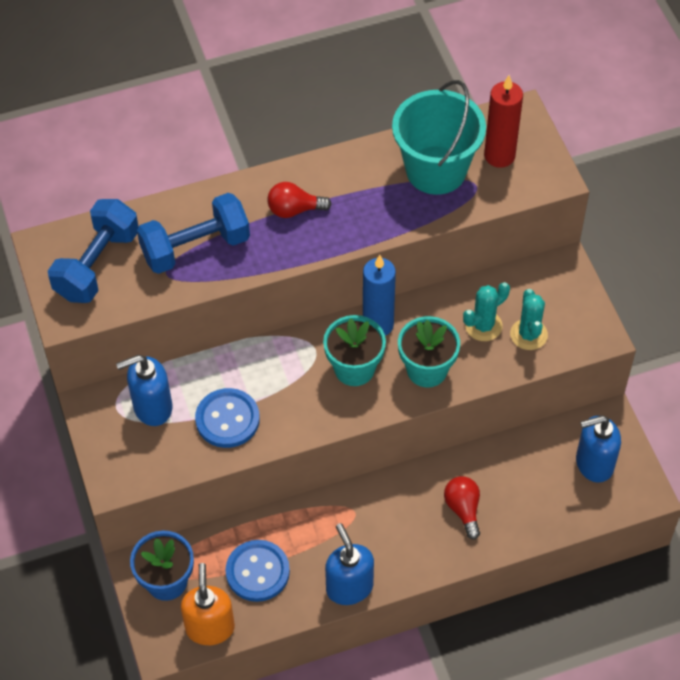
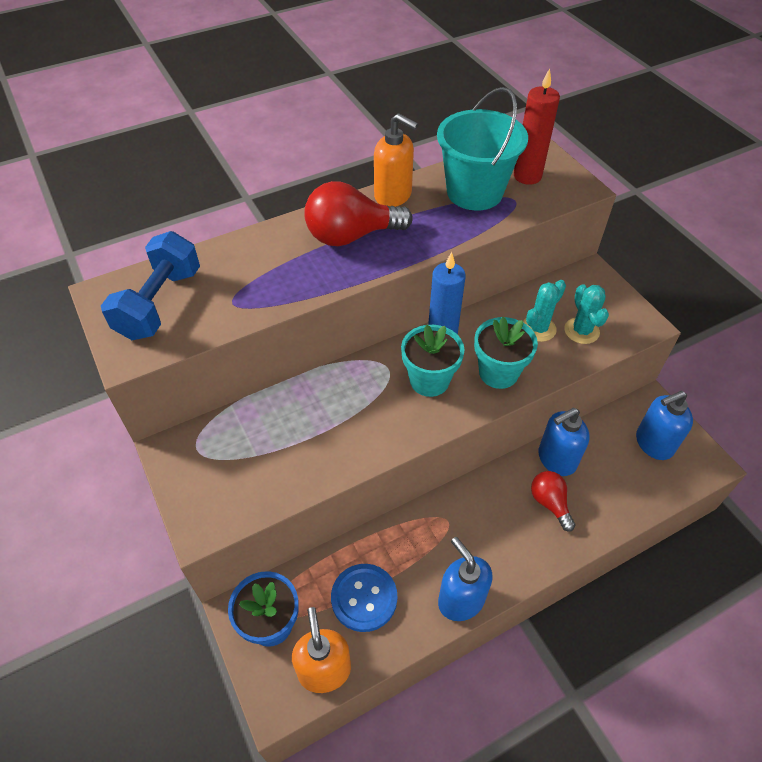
camera: 10 degrees left, 5 degrees down
(152, 407) = (234, 443): blue soap dispenser -> blue soap dispenser (556, 459)
(195, 247) = (260, 277): blue dumbbell -> none
(227, 419) = (313, 445): blue button -> none
(294, 210) = (351, 236): red light bulb -> red light bulb, size x1.74
(348, 164) = (393, 196): none -> orange soap dispenser

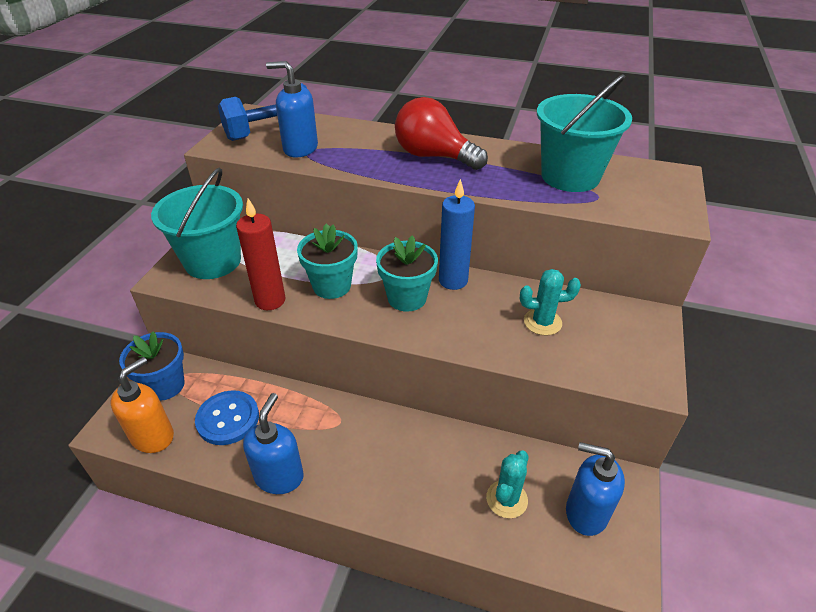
camera: 45 degrees right, 10 degrees down
(221, 476) = (213, 261): none -> turquoise bucket
(393, 196) = (501, 150): orange soap dispenser -> none
(498, 373) = (465, 327): turquoise flower pot -> turquoise flower pot (332, 286)
(527, 176) = (635, 188): red candle -> red candle (270, 300)
(550, 503) = (429, 475): red light bulb -> none
(556, 459) = (477, 451): blue soap dispenser -> blue soap dispenser (300, 148)
(581, 331) = (580, 348): turquoise cactus -> turquoise cactus (506, 499)

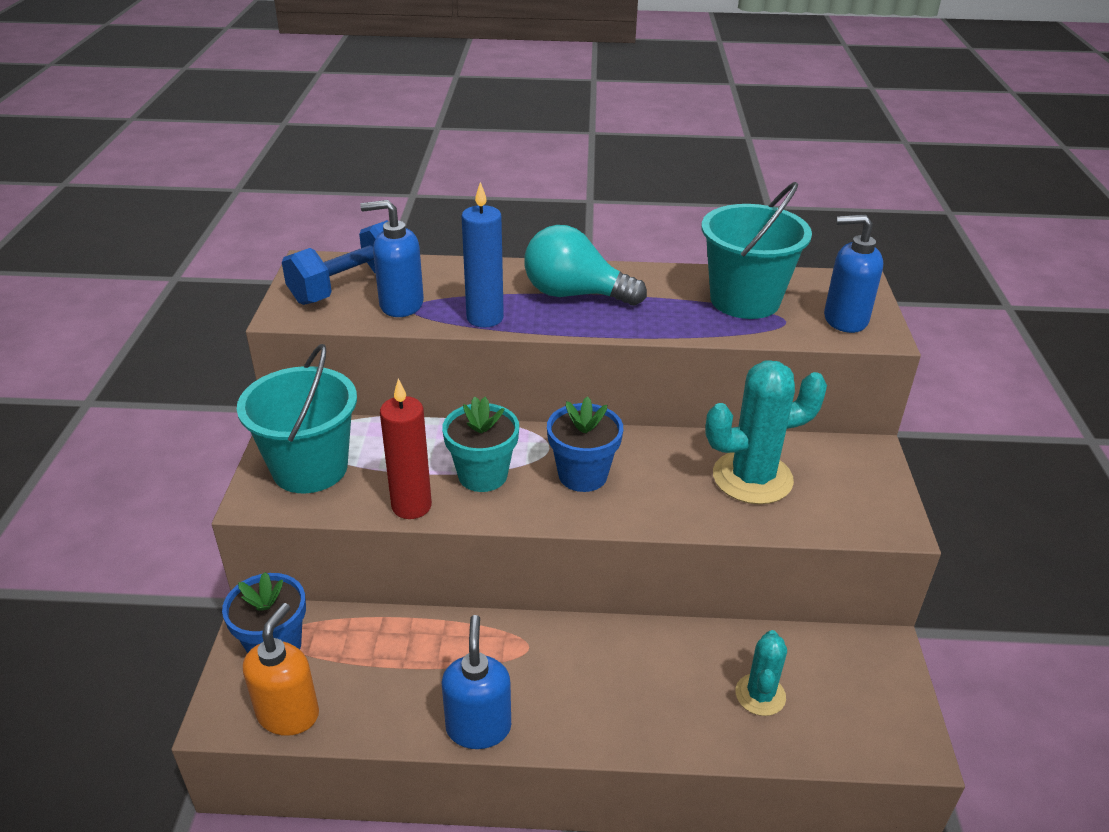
camera: 15 degrees left, 5 degrees down
(228, 419) = (381, 672): blue button -> none
(407, 298) = (582, 475): turquoise flower pot -> blue flower pot
(433, 156) = (574, 294): red light bulb -> turquoise light bulb
(453, 280) = (629, 445): blue candle -> blue candle (485, 318)
(542, 322) = (752, 478): turquoise cactus -> turquoise cactus, size x1.74
(585, 512) = (851, 690): blue soap dispenser -> blue soap dispenser (844, 319)

